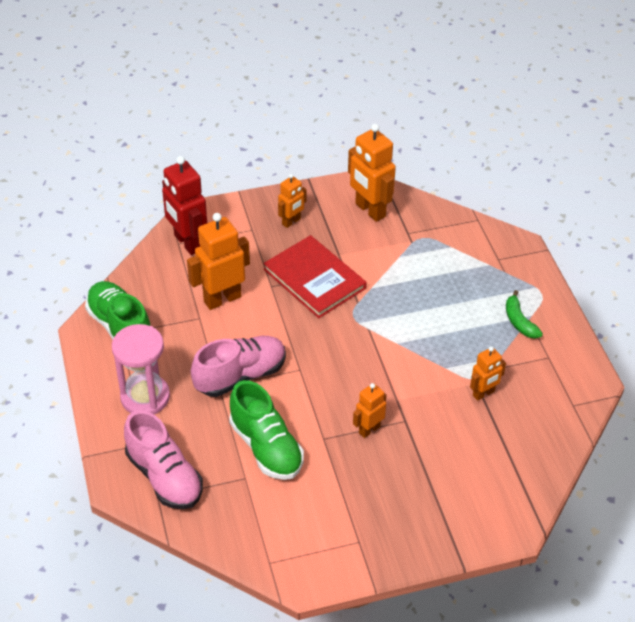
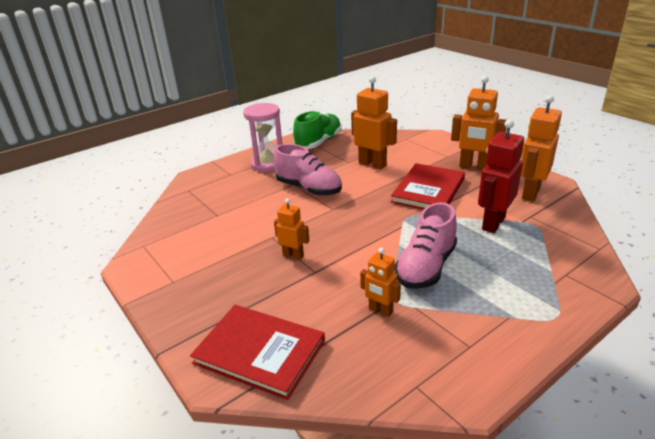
camera: 70 degrees right, 15 degrees down
(164, 477) = (206, 187): pink shoe -> pink shoe (426, 267)
(187, 243) = (409, 141): red robot -> red robot (493, 223)
(266, 447) = (249, 215): green shoe -> none
(291, 222) = (474, 167): orange robot -> orange robot, size x1.75
(495, 491) = (259, 352): none -> red book
(519, 321) = (498, 310): green banana -> none

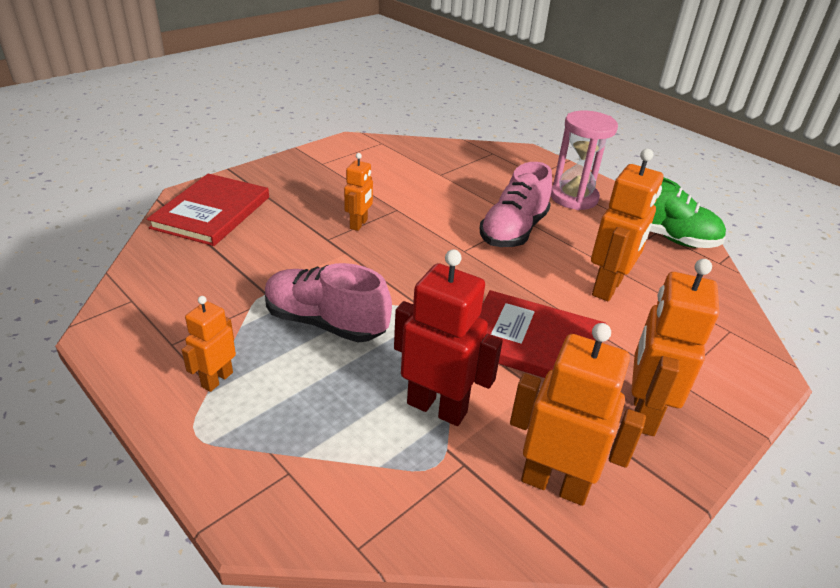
camera: 80 degrees right, 5 degrees up
(380, 310) = (249, 282): orange robot -> orange robot (217, 379)

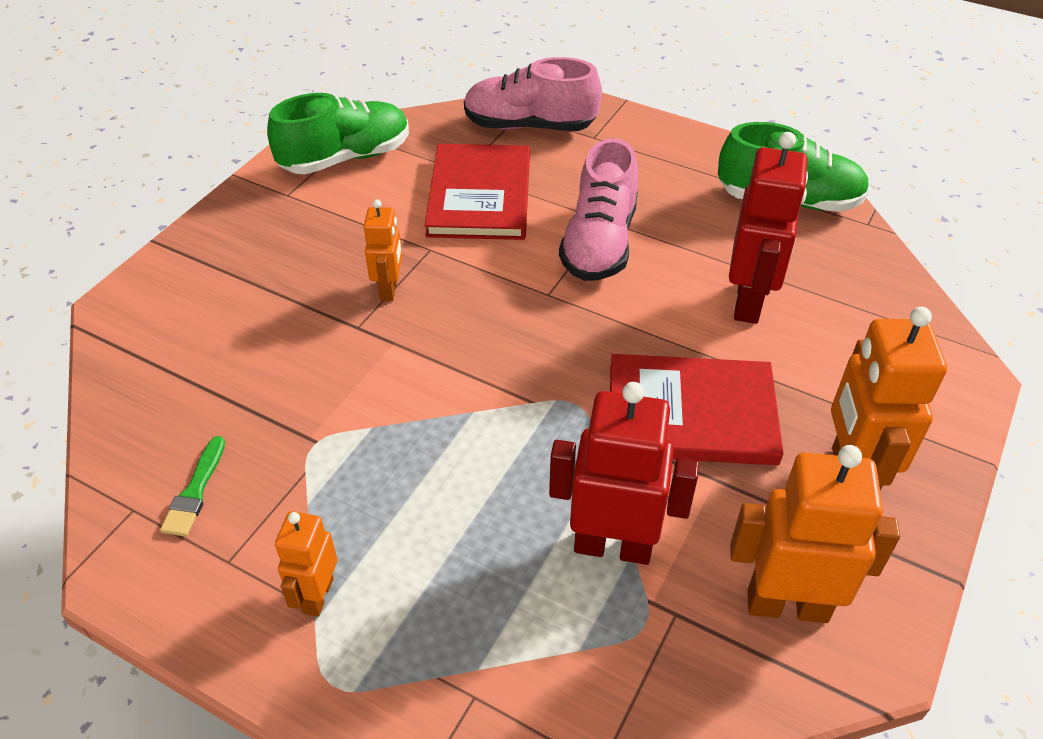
camera: 15 degrees left, 10 degrees up
(175, 300) = (195, 491): none -> green brush
(212, 212) = (169, 327): red book -> red book (480, 196)
(325, 322) = (418, 464): pink shoe -> pink shoe (529, 126)
(368, 153) = (346, 158): none -> green shoe
(573, 198) = (655, 165): pink hourglass -> none
(608, 287) = (749, 302): orange robot -> red robot

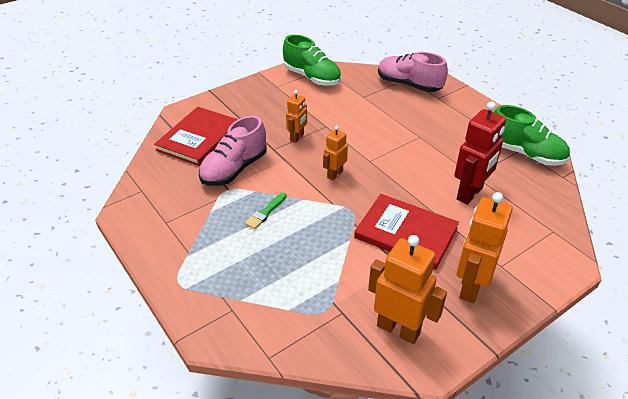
camera: 25 degrees right, 5 degrees down
(195, 491) = (169, 192): green brush -> green brush (265, 212)
(317, 595) = (193, 248): orange robot -> orange robot (334, 174)
(346, 158) = (312, 77): green shoe -> green shoe turned 45 degrees clockwise
(480, 196) = (364, 109): red book -> red book (199, 138)
(599, 243) = (409, 146): pink shoe -> pink shoe (234, 169)
(613, 546) = (331, 274): red robot -> none

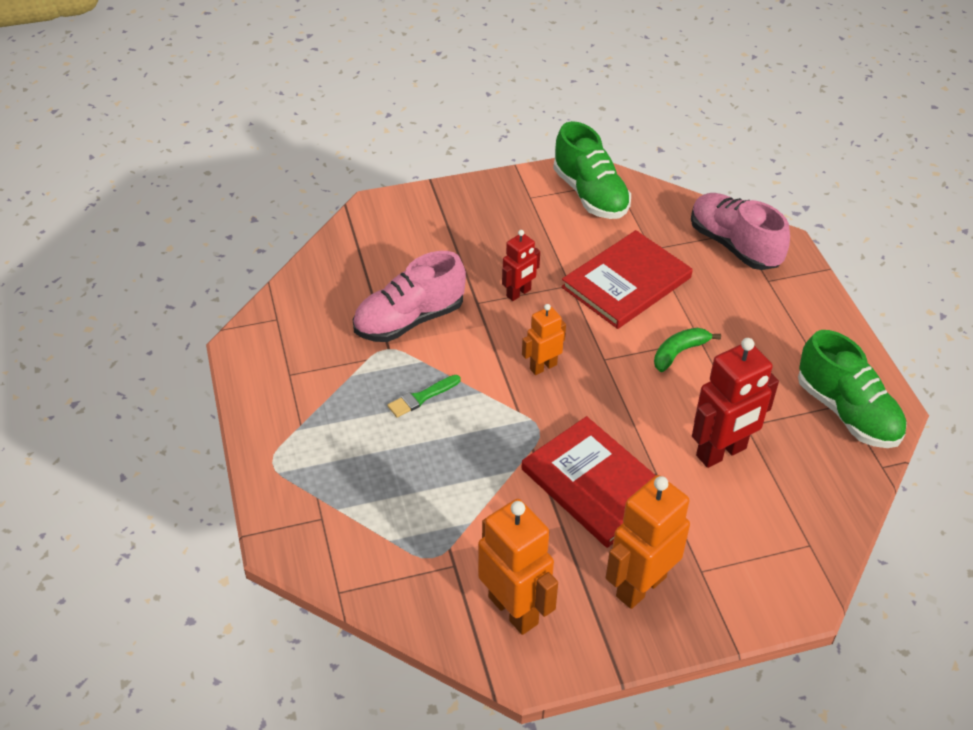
camera: 20 degrees right, 5 degrees up
(199, 138) = (382, 257): red book -> red book (626, 282)
(297, 138) = (519, 293): orange robot -> red robot
(412, 146) = (679, 352): none -> green banana

